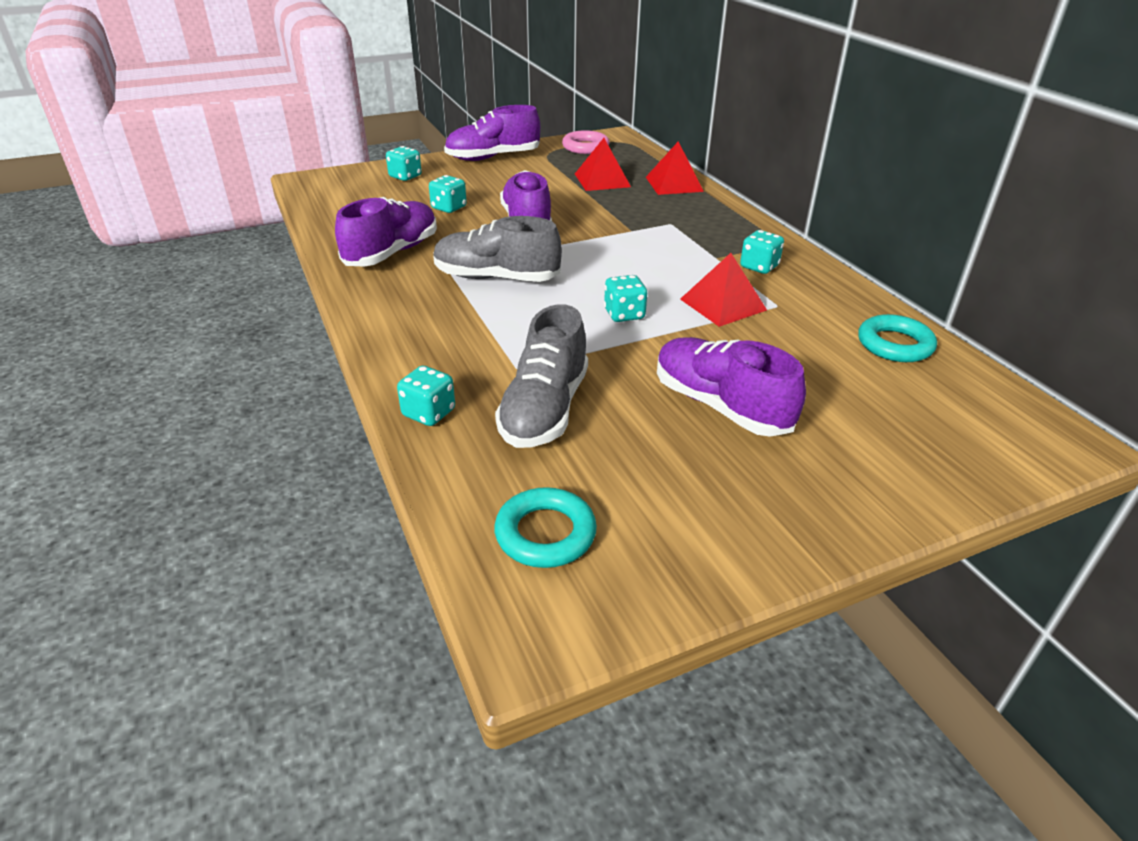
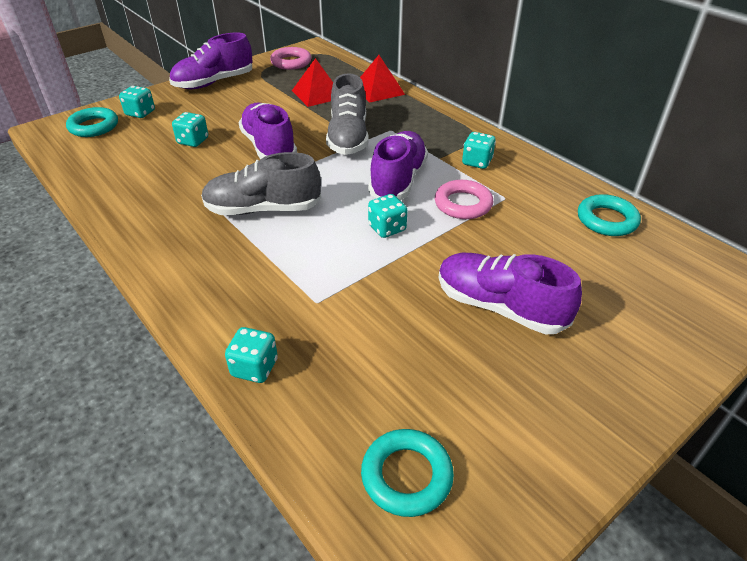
camera: 15 degrees left, 5 degrees up
(354, 183) = (94, 126): none -> turquoise ring
(392, 253) = (157, 197): purple shoe -> purple shoe (398, 180)
(544, 410) = (356, 342): grey shoe -> grey shoe (348, 137)
(723, 304) = (463, 204): red pyramid -> pink ring

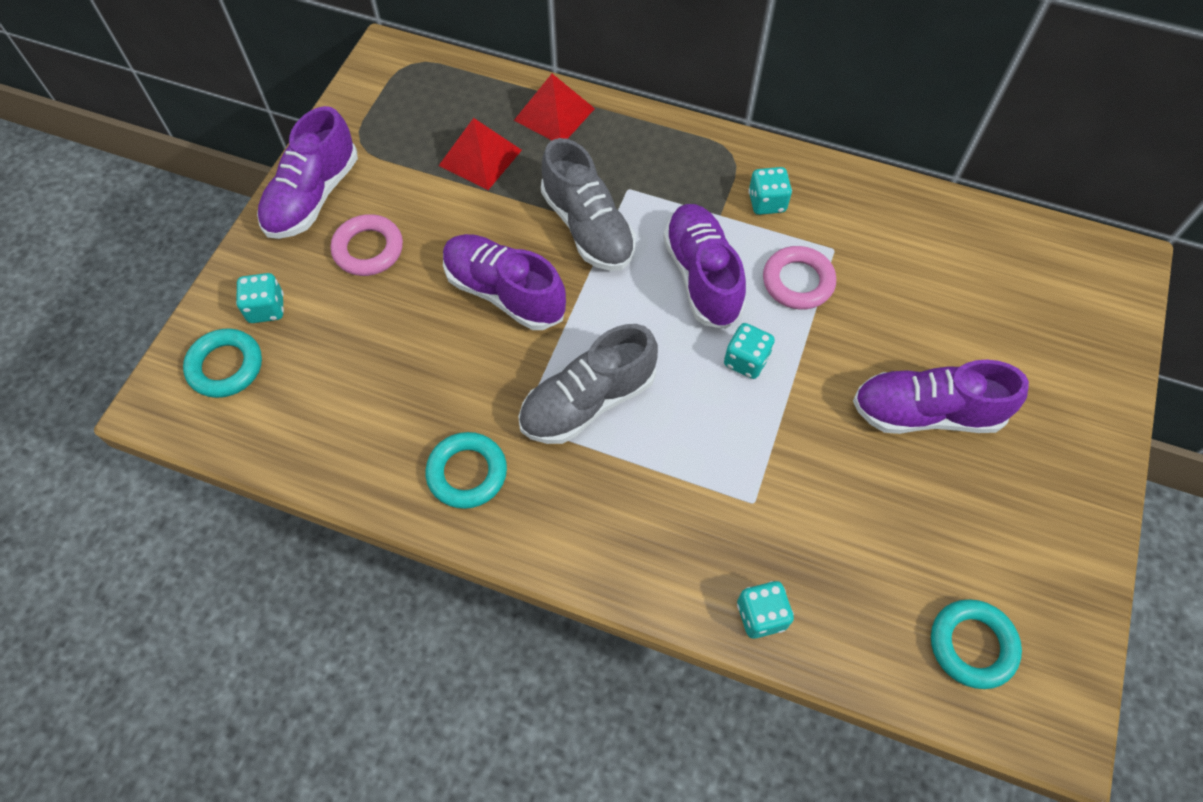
camera: 30 degrees left, 20 degrees up
(193, 141) = (395, 328): turquoise dice -> none
(291, 62) = (385, 102): pink ring -> pink ring (368, 249)
(606, 220) = (951, 235): turquoise ring -> turquoise ring (467, 473)

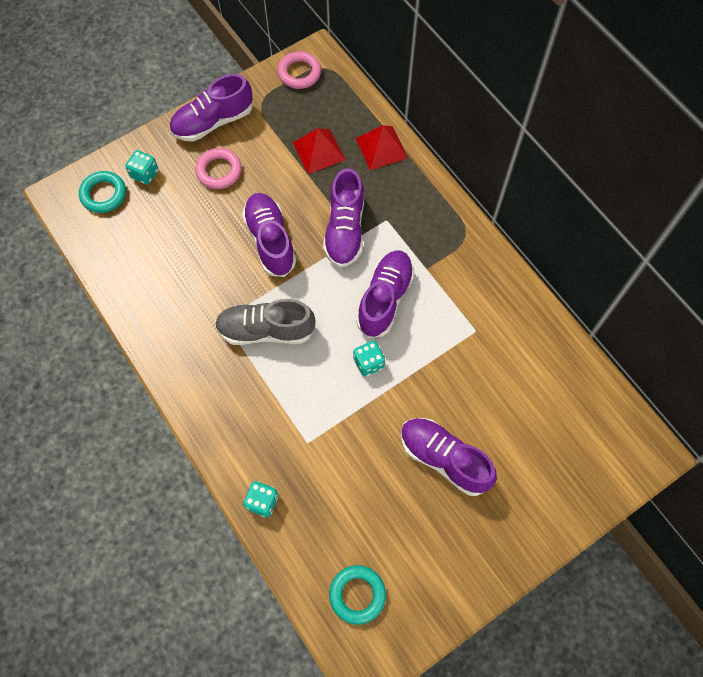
camera: 35 degrees right, 5 degrees up
(467, 473) = (176, 328): turquoise ring -> none
(588, 228) = (345, 230): grey shoe -> purple shoe
(766, 202) = (460, 278): turquoise dice -> none
(798, 281) = (437, 336): pink ring -> pink ring (299, 73)

